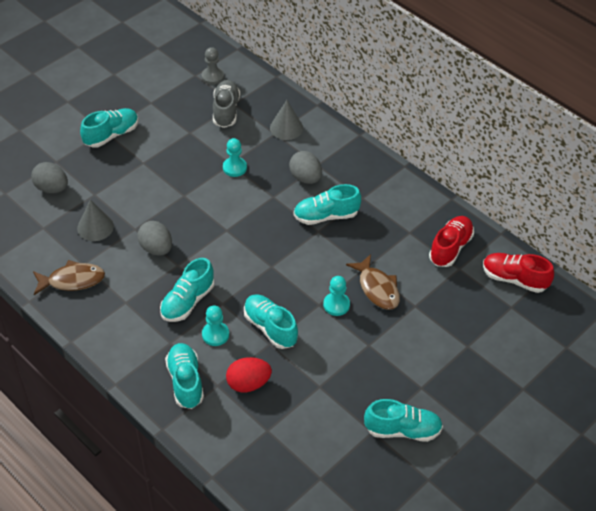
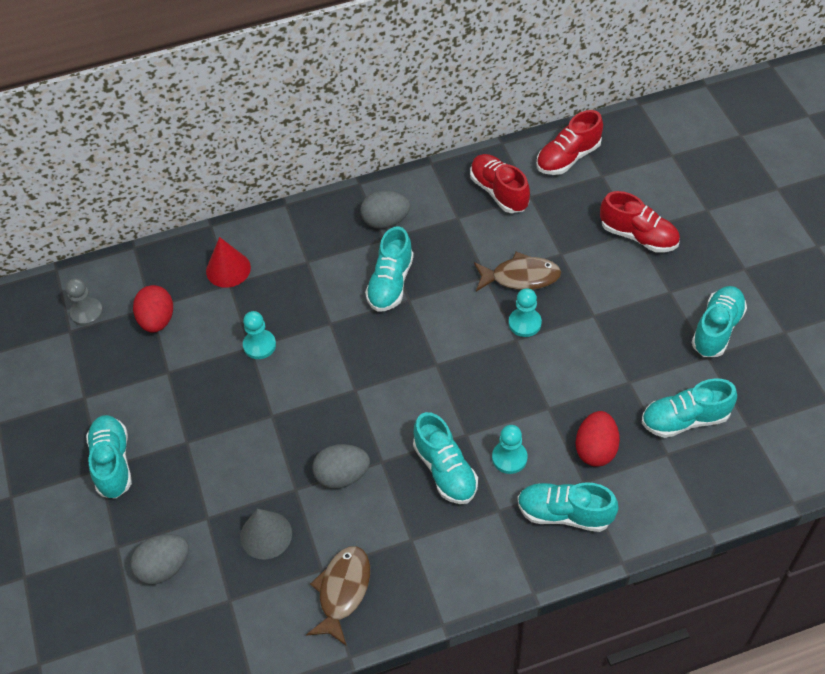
camera: 60 degrees left, 5 degrees up
(226, 111) = (157, 320): grey shoe -> red egg
(270, 328) = (526, 398): turquoise shoe -> turquoise shoe (685, 419)
(286, 128) = (228, 269): grey cone -> red cone
(305, 178) = (320, 280): grey egg -> grey egg (385, 221)
(464, 350) = (638, 236): none -> red shoe

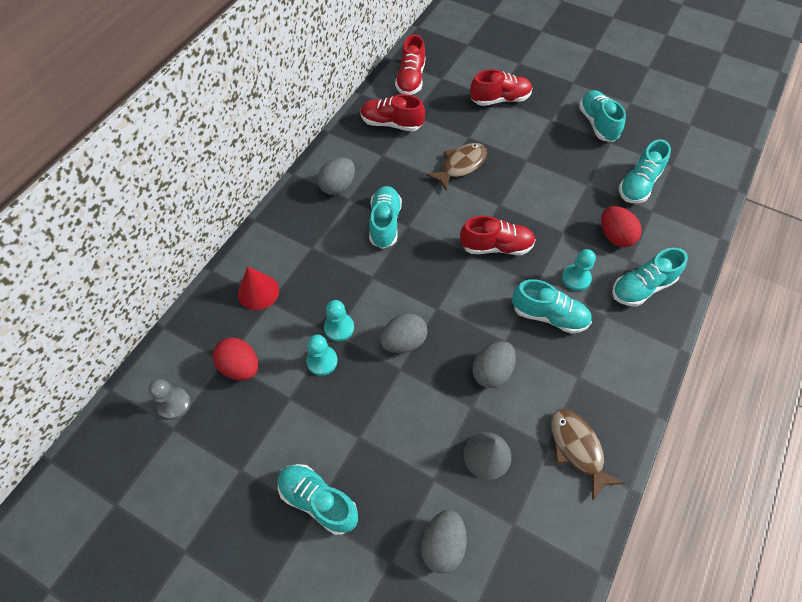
camera: 45 degrees left, 5 degrees up
(298, 396) = (403, 341): none -> grey egg
(390, 283) = (385, 223): turquoise shoe -> turquoise shoe turned 150 degrees counterclockwise
(467, 375) = (496, 246): none -> red shoe
(524, 323) = (494, 191): turquoise pawn -> turquoise pawn (322, 361)

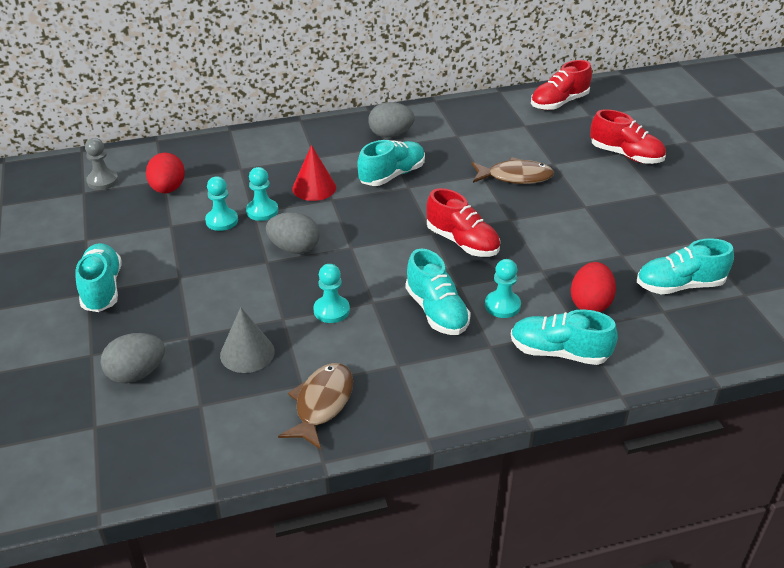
camera: 45 degrees right, 20 degrees down
(258, 292) = (241, 158): red cone -> red cone (314, 188)
(391, 124) = (496, 121): red shoe -> none
(491, 371) = (331, 310): grey egg -> turquoise pawn
(597, 124) = (705, 221): turquoise shoe -> none

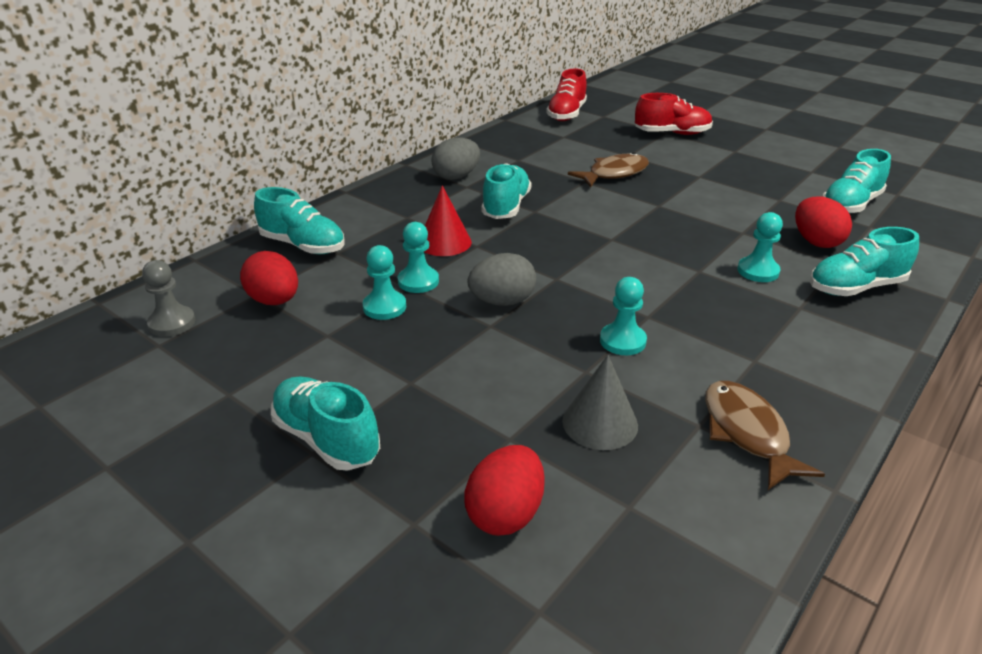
camera: 35 degrees left, 5 degrees down
(136, 374) = (505, 514): grey egg -> red egg
(436, 311) = (715, 299): turquoise shoe -> turquoise shoe (303, 245)
(462, 242) = (648, 236): red shoe -> none

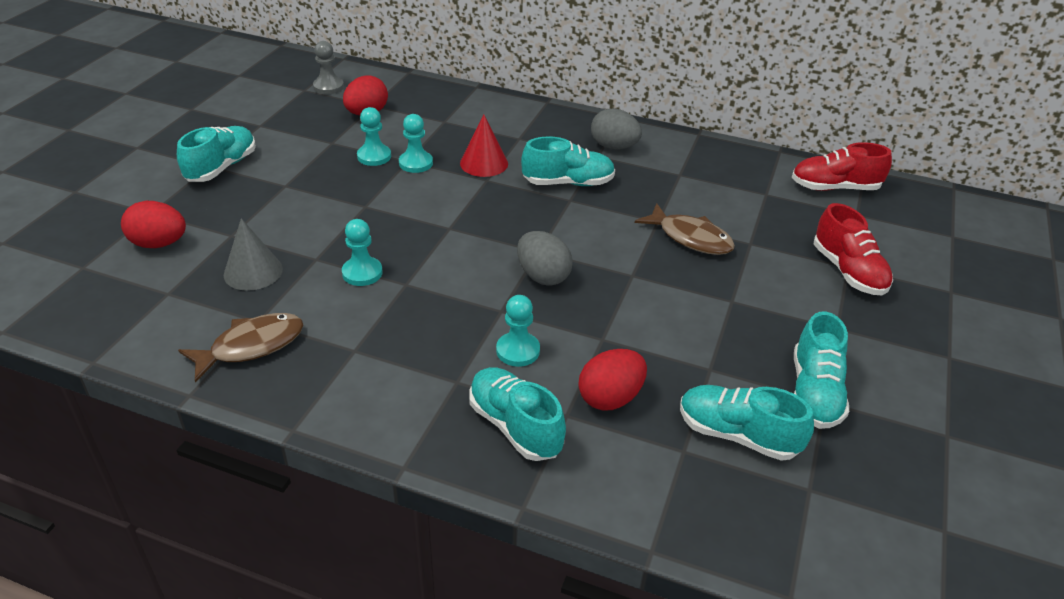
camera: 70 degrees right, 5 degrees up
(303, 245) = (447, 105): turquoise shoe -> turquoise shoe (814, 392)
(502, 302) = (401, 206): grey egg -> grey egg (543, 276)

